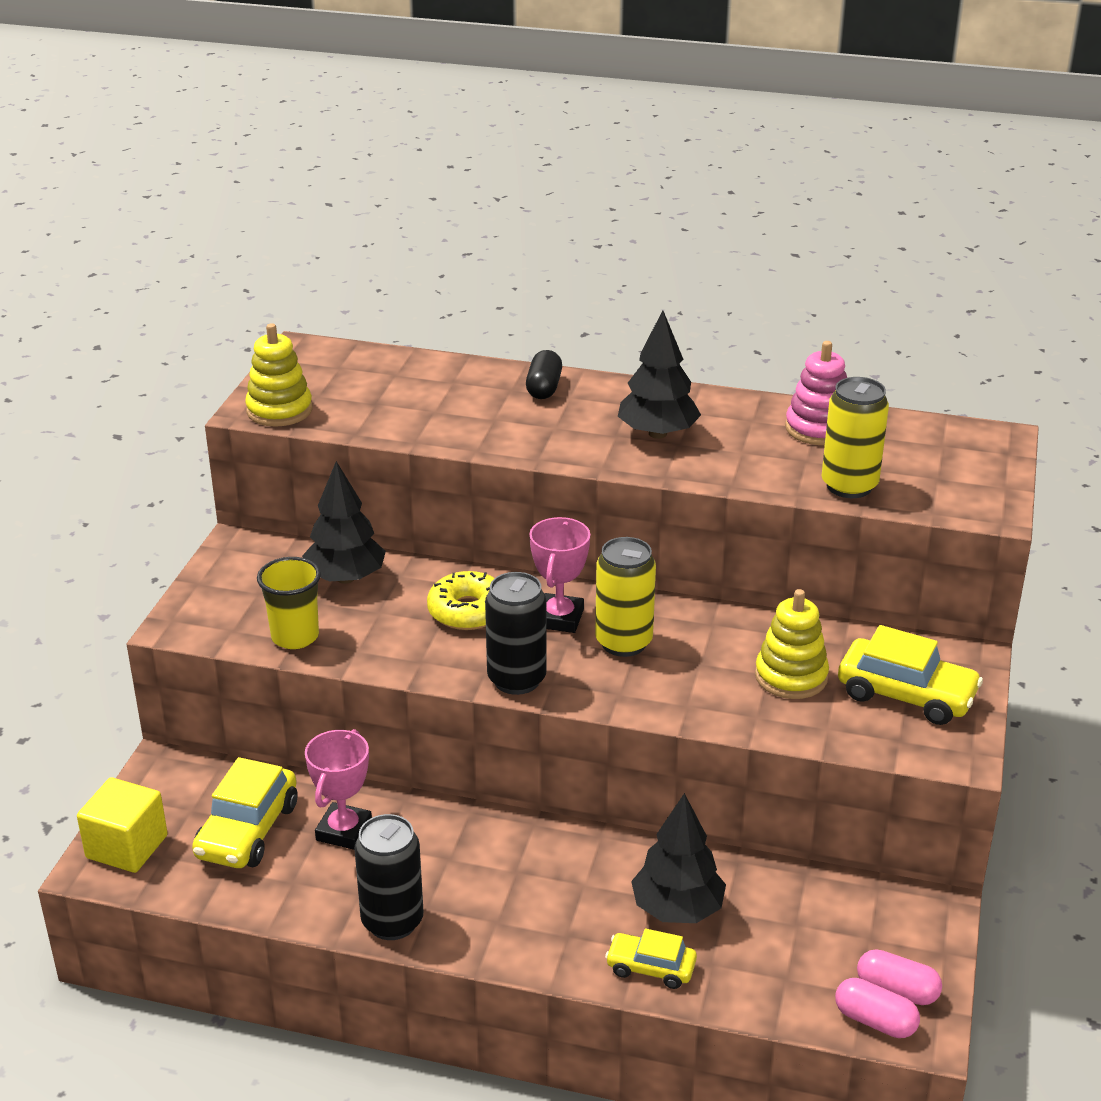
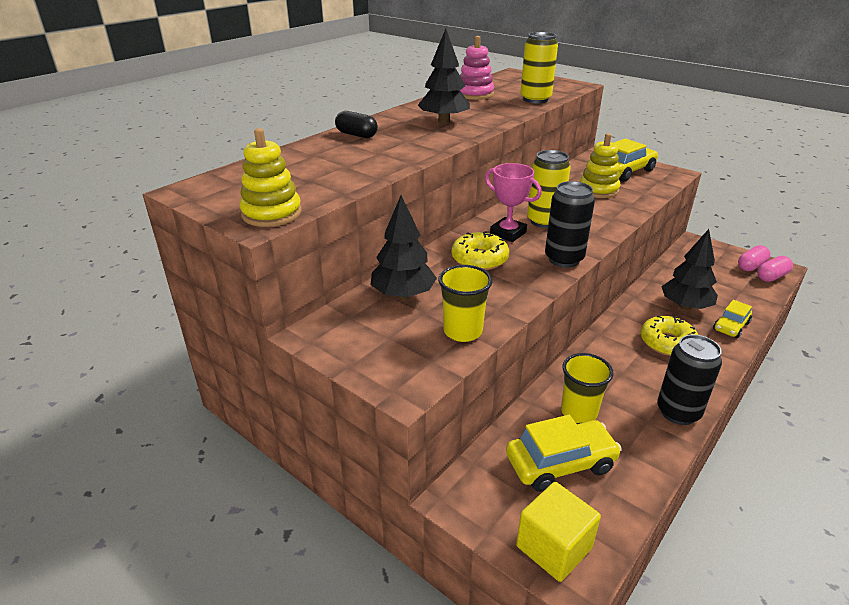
camera: 65 degrees left, 0 degrees up
(247, 830) = (560, 463): yellow car -> yellow car turned 60 degrees counterclockwise
(344, 831) = (579, 412): pink trophy -> yellow cup
(554, 897) = (667, 343): none -> yellow donut

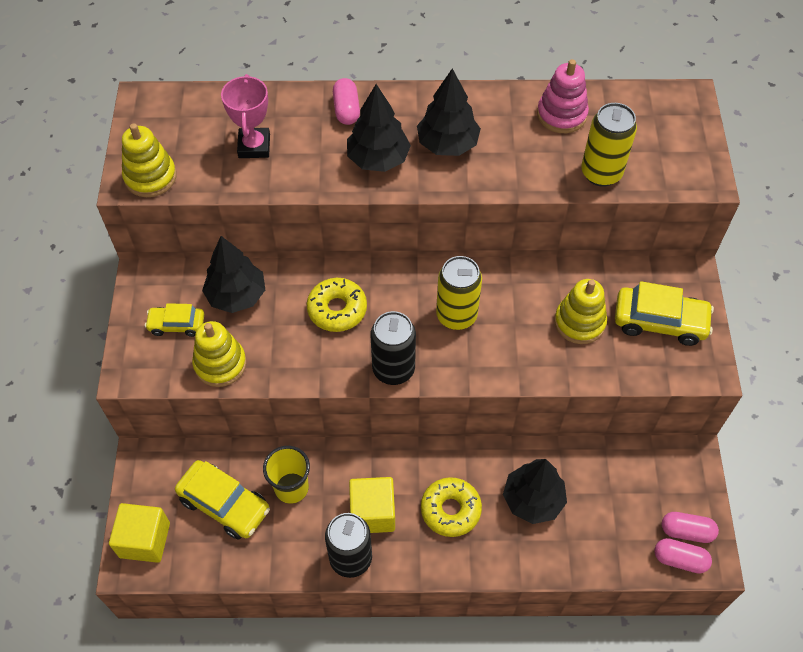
camera: 50 degrees right, 25 degrees up
(356, 135) = (346, 109): black capsule -> pink capsule
(418, 140) = (378, 159): none -> black tree
(462, 331) = (220, 364): yellow cup -> yellow stacking toy
(508, 233) = (404, 302): pink trophy -> pink trophy (254, 146)
(640, 380) = (372, 513): none -> yellow cube
(731, 326) = (530, 553): yellow car -> yellow car (176, 325)

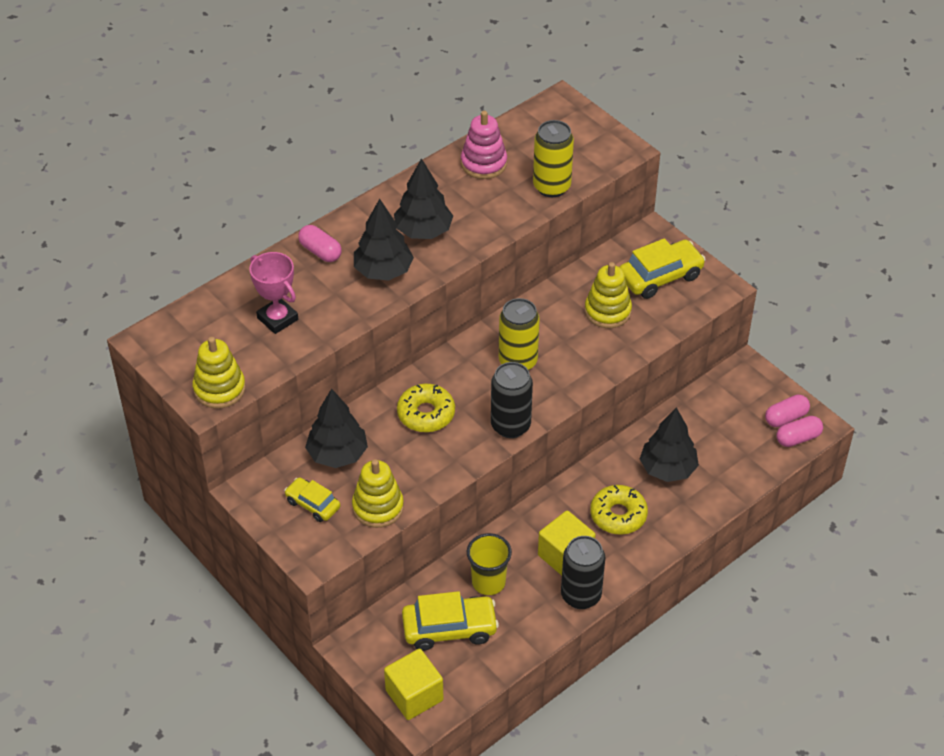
camera: 40 degrees left, 10 degrees down
(176, 325) = (313, 504): yellow car -> yellow car turned 75 degrees clockwise

